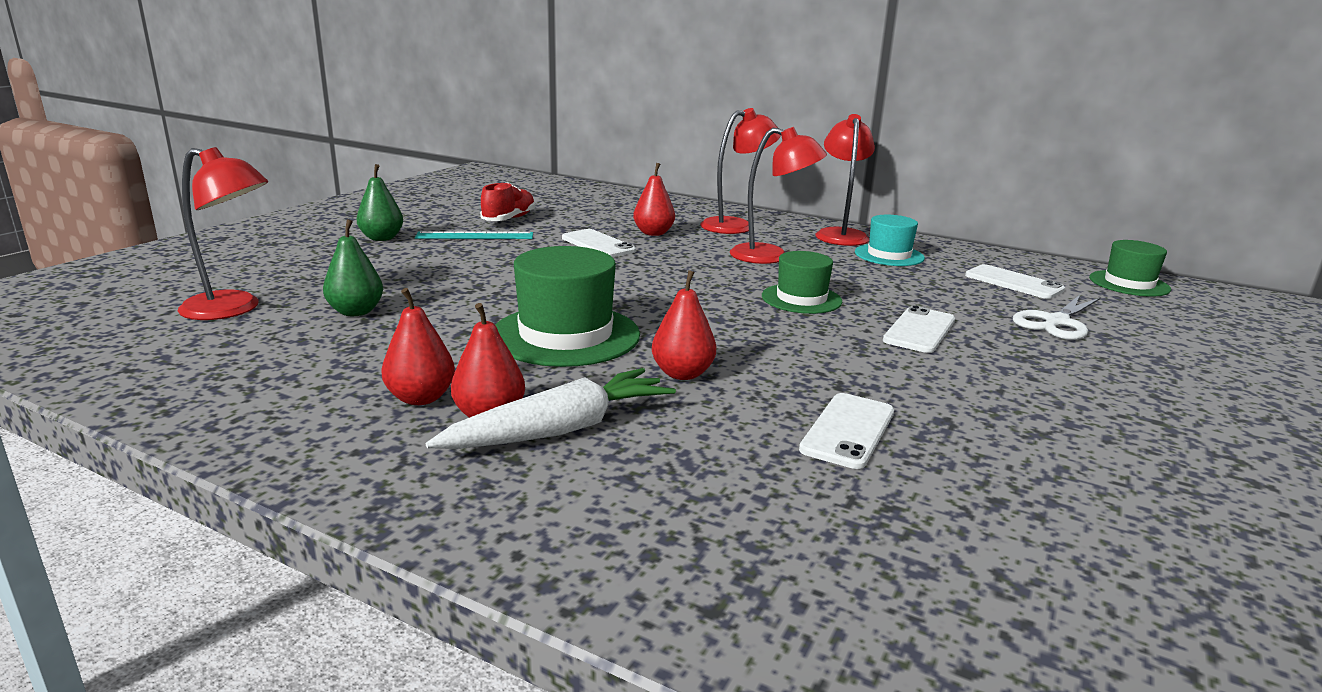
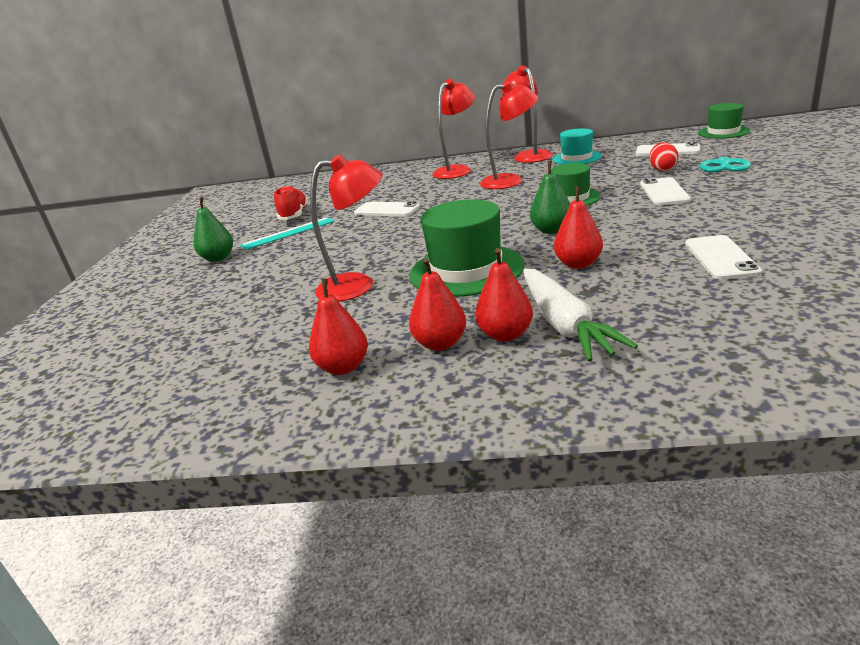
camera: 20 degrees left, 5 degrees up
(233, 309) = (186, 345): red lamp -> red lamp (357, 286)
(356, 312) = (290, 311): green pear -> green pear (551, 230)
(560, 430) = (564, 324): white carrot -> white carrot turned 135 degrees clockwise
(653, 233) = (412, 191): red pear -> red pear (343, 367)
(966, 303) = (662, 169): none -> red egg
(1056, 322) = (723, 163): white scissors -> turquoise scissors

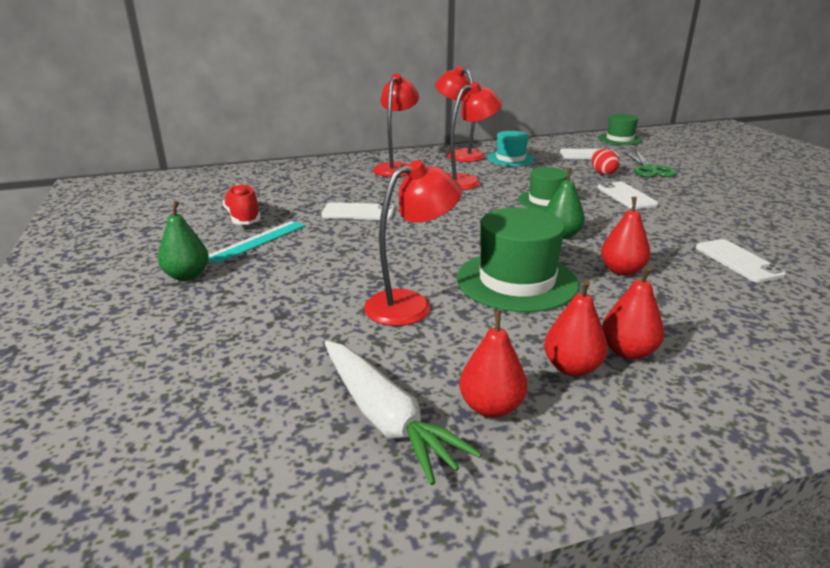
camera: 25 degrees left, 0 degrees up
(564, 324) = (672, 336): white carrot -> white carrot (385, 418)
(723, 163) = (649, 169): turquoise scissors -> green scissors

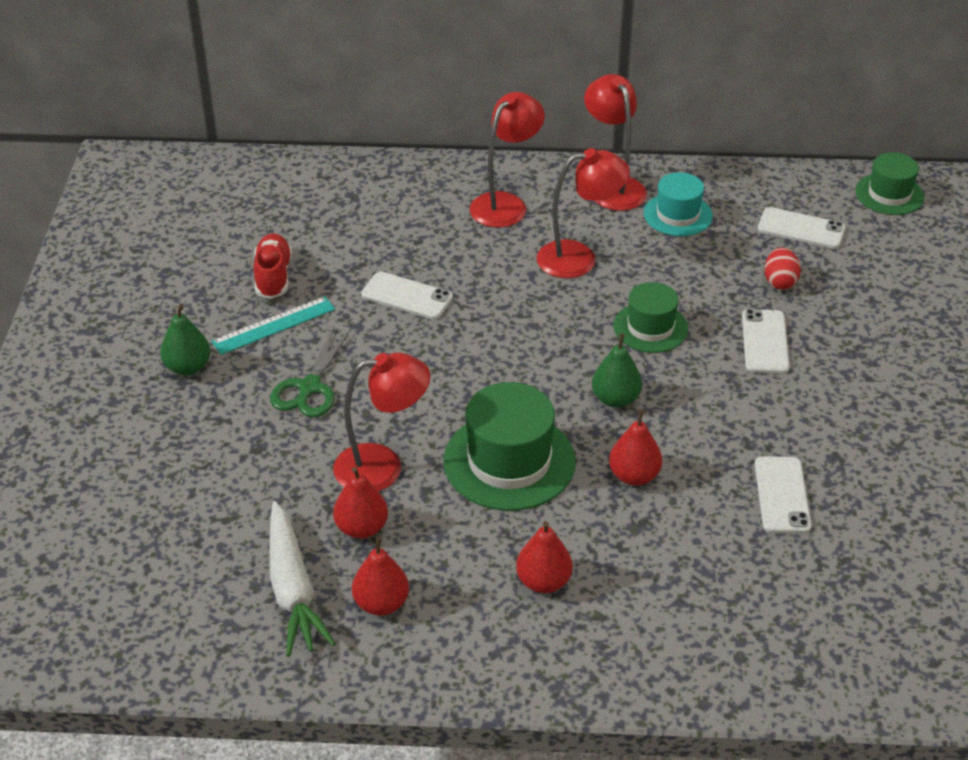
camera: 20 degrees right, 15 degrees up
(572, 368) = (478, 584): red pear -> red pear (361, 528)
(649, 169) = (857, 287): green scissors -> green scissors (309, 388)

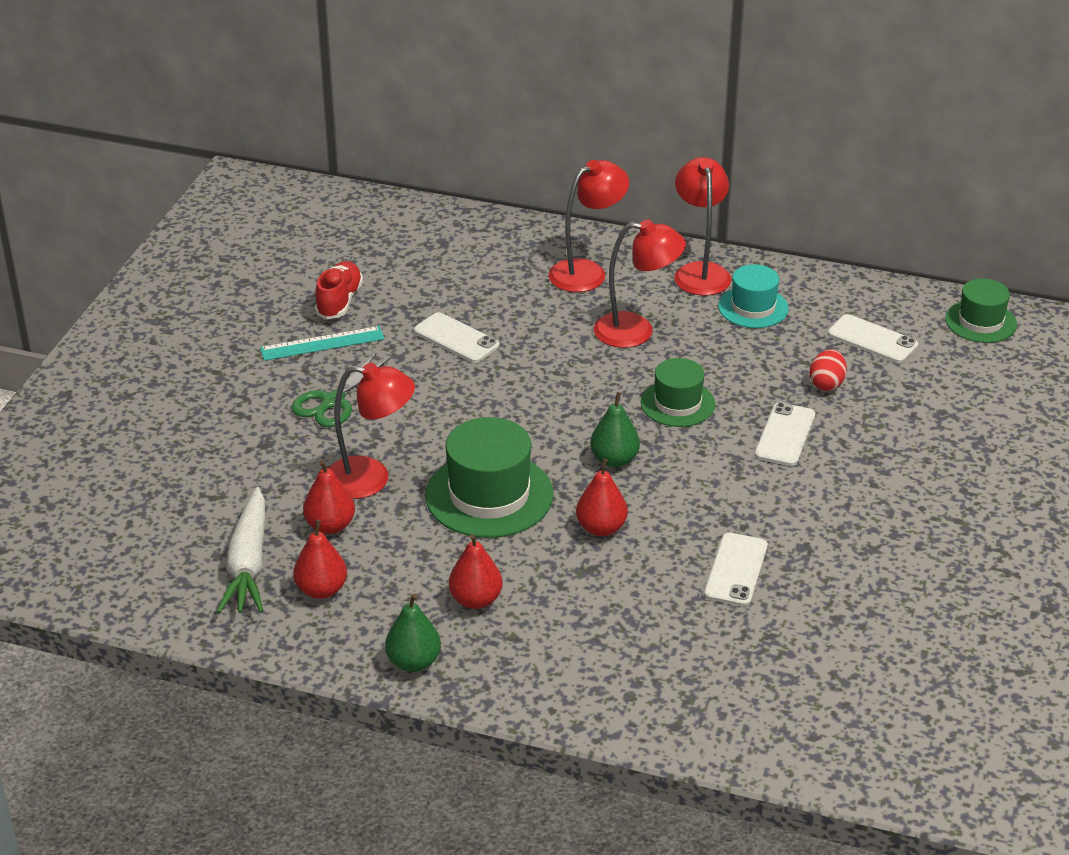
camera: 15 degrees right, 5 degrees down
(188, 367) = (230, 366): green pear -> green pear (413, 662)

